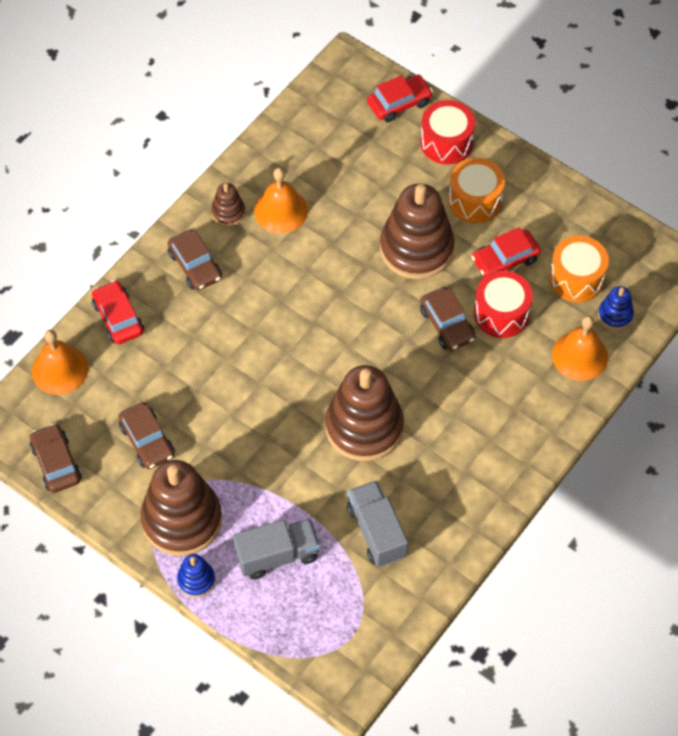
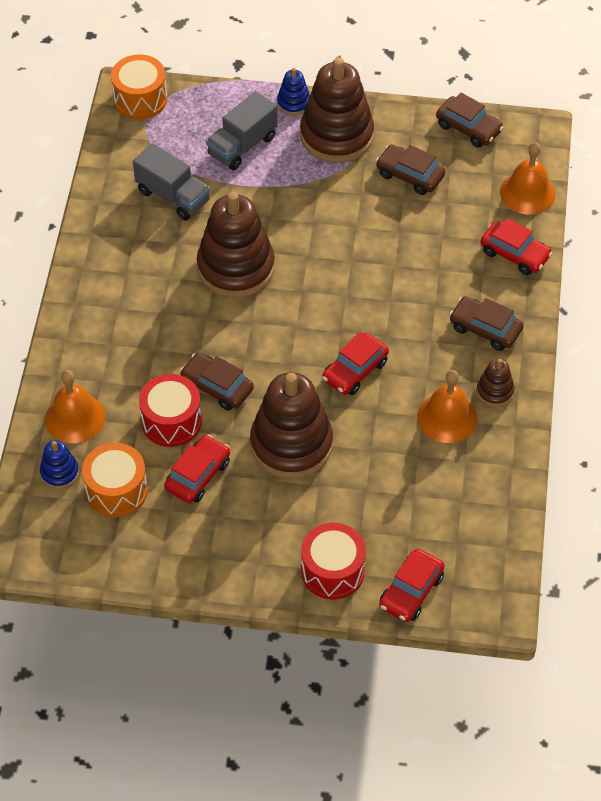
camera: 150 degrees right, 5 degrees down
(325, 283) = (355, 370): none -> red car
(475, 200) = (264, 522): orange drum -> orange drum (140, 99)

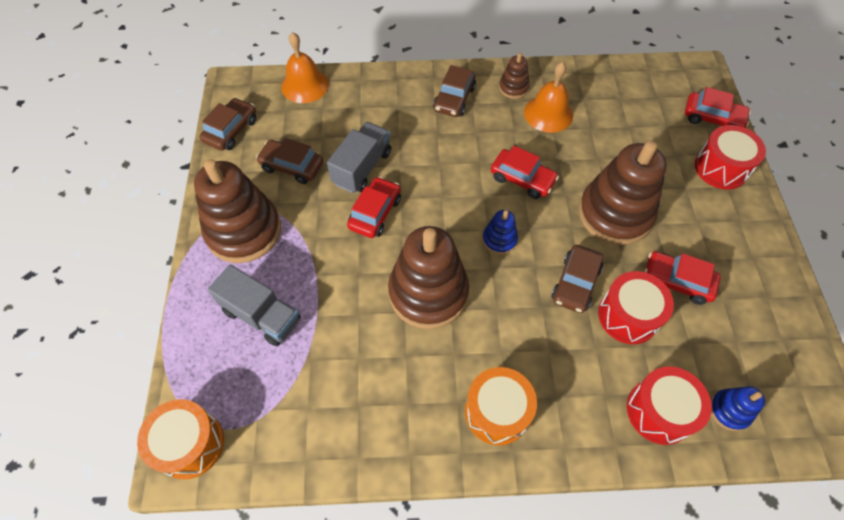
camera: 100 degrees left, 5 degrees up
(75, 417) = (659, 411): orange bell -> red drum
(116, 490) = (724, 349): orange drum -> orange drum (497, 412)
(173, 196) = (341, 373): grey truck -> grey truck (362, 168)
(293, 103) = (198, 276): blue stacking toy -> blue stacking toy (499, 239)
(410, 175) = (292, 166): brown car -> brown car turned 90 degrees clockwise
(515, 254) = (372, 88): red car -> red car (375, 213)

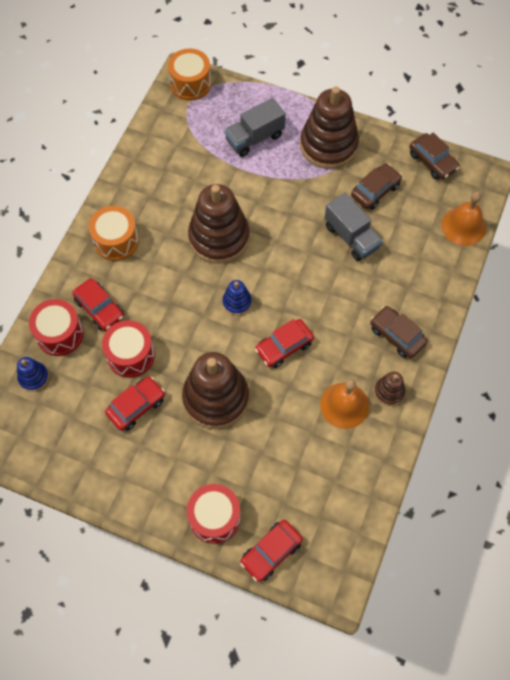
camera: 115 degrees right, 5 degrees up
(375, 213) = (303, 230): red car -> red car (99, 308)
(575, 283) = (174, 334): brown car -> none

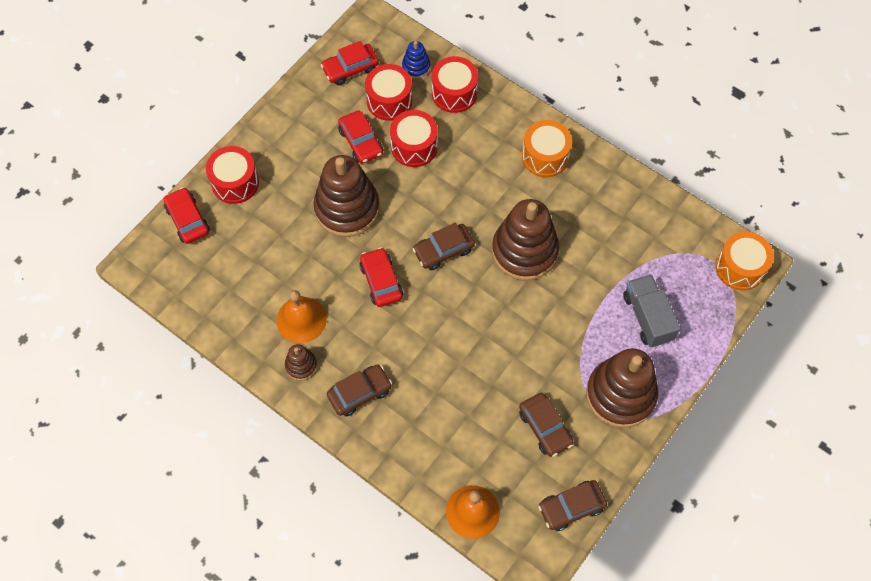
camera: 105 degrees right, 0 degrees up
(81, 392) = (389, 101): none -> red drum
(99, 308) = (472, 129): red car -> red car (350, 68)
(237, 302) = (443, 250): blue stacking toy -> brown car
(351, 237) = (491, 383): grey truck -> none

